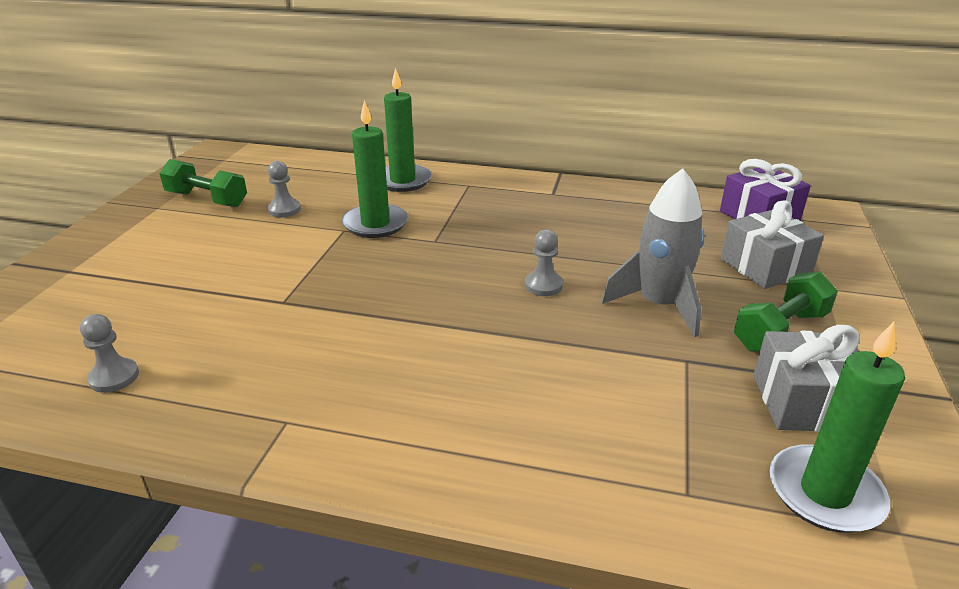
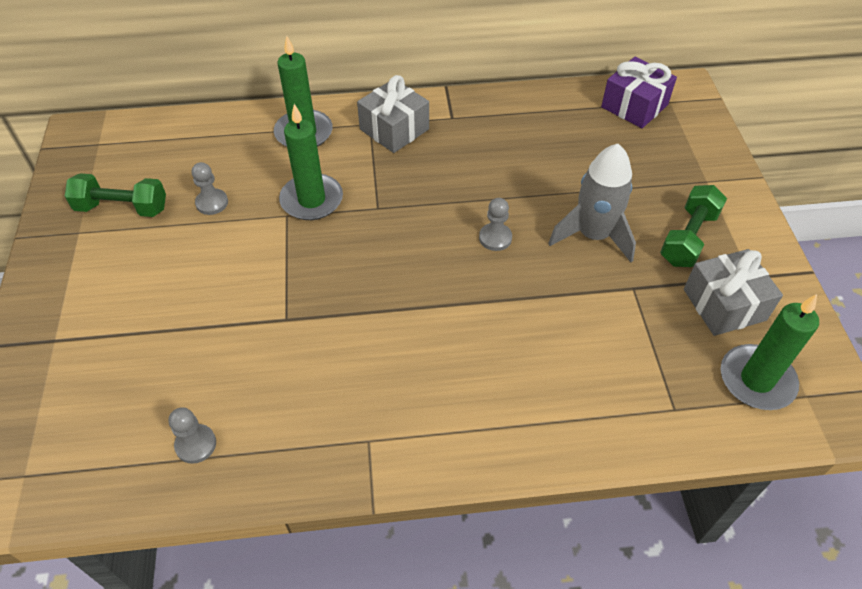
camera: 20 degrees left, 20 degrees up
(765, 267) = (657, 169): grey gift -> grey gift (394, 129)

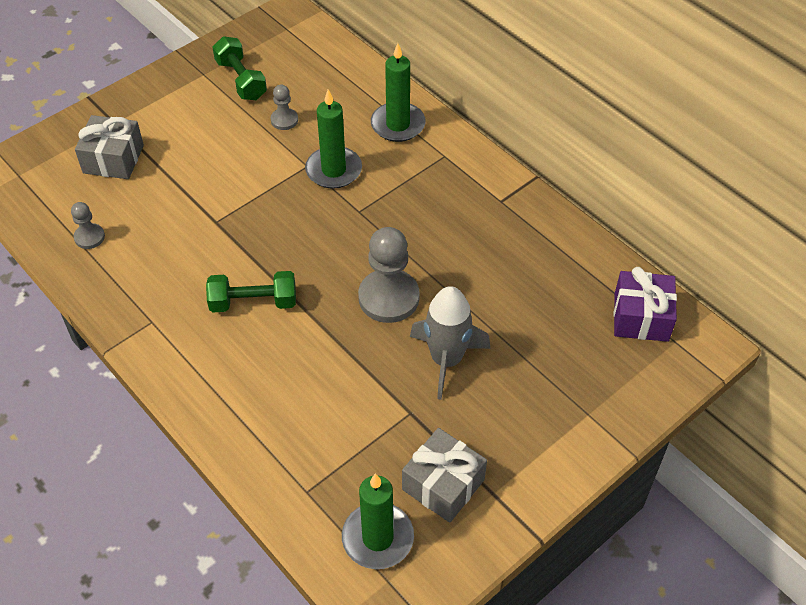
camera: 55 degrees right, 0 degrees up
(394, 129) = (452, 173): grey gift -> grey gift (113, 159)
(495, 238) = (388, 298): grey pawn -> grey pawn, size x1.96
(688, 238) = (501, 428): green dumbbell -> green dumbbell (253, 302)

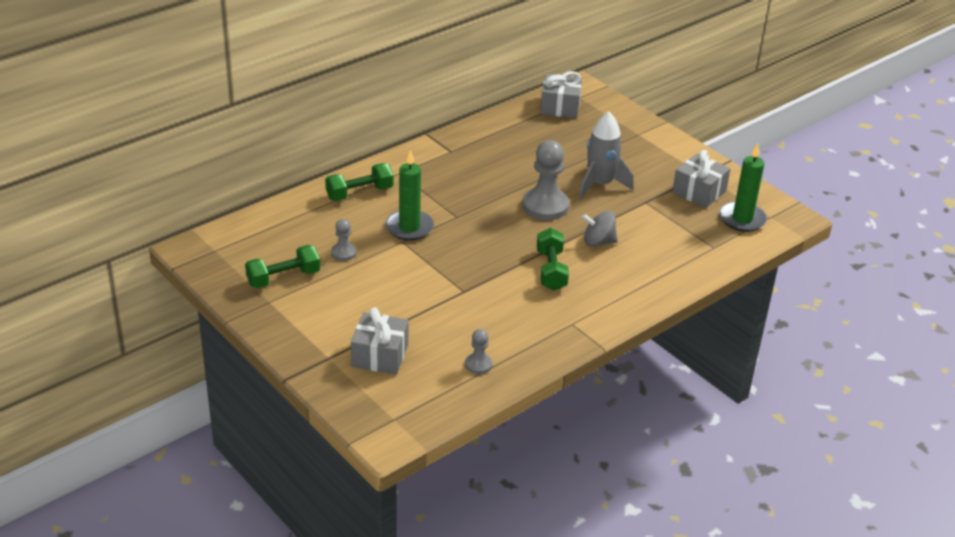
camera: 90 degrees left, 15 degrees down
(313, 353) = (598, 242): none -> grey spinning top
(398, 125) = (359, 193): green candle -> green dumbbell
(641, 317) = (560, 106): purple gift -> grey gift

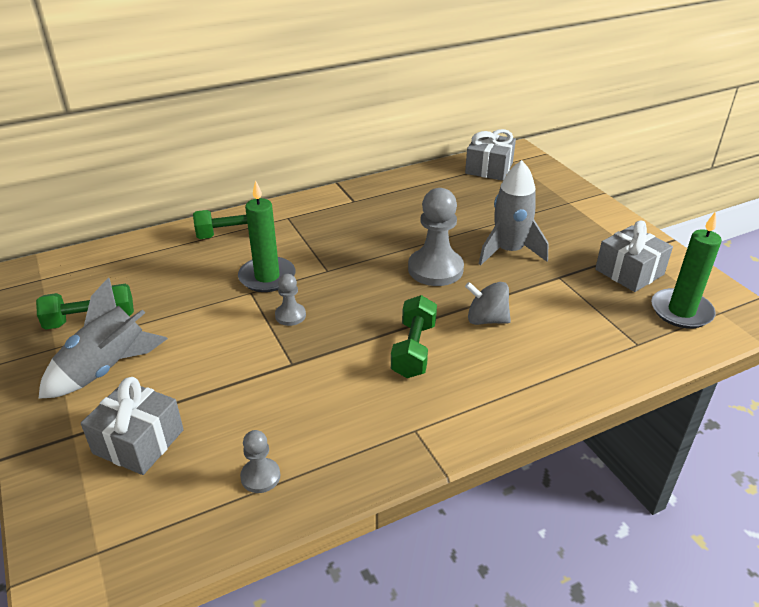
camera: 15 degrees right, 0 degrees up
(322, 311) = (107, 369): none -> grey rocket
(343, 253) = (176, 298): grey pawn -> grey pawn (290, 315)

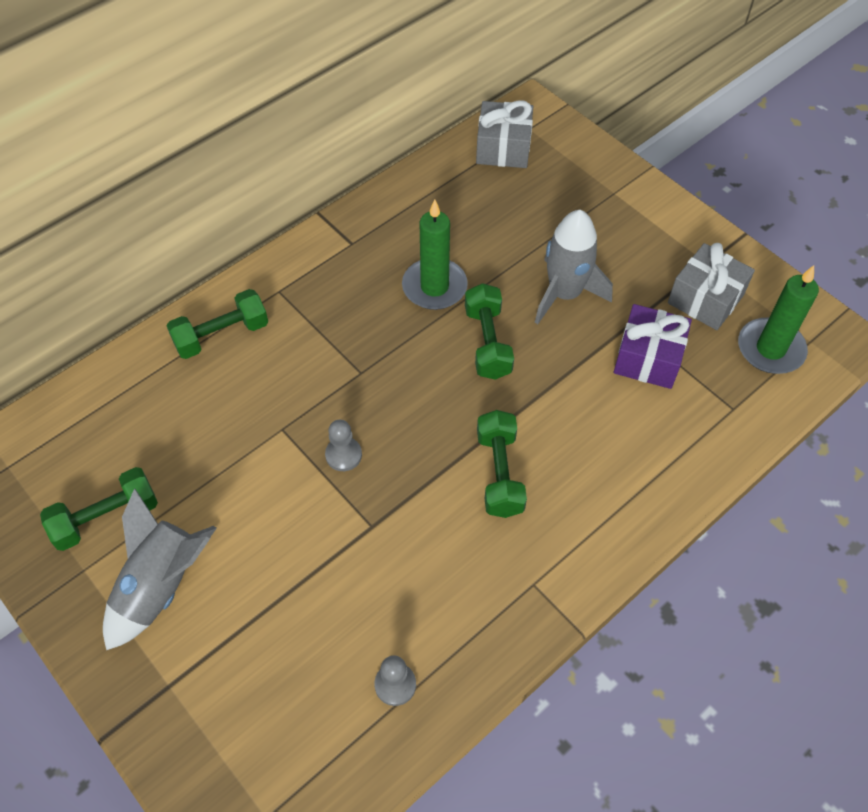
camera: 15 degrees left, 20 degrees up
(138, 441) = (246, 675): grey gift -> none
(267, 277) = (292, 400): green candle -> green candle (434, 287)
(435, 269) = (487, 342): grey pawn -> green dumbbell
(486, 319) = (566, 409): grey spinning top -> none
(568, 299) = (648, 358): none -> purple gift

